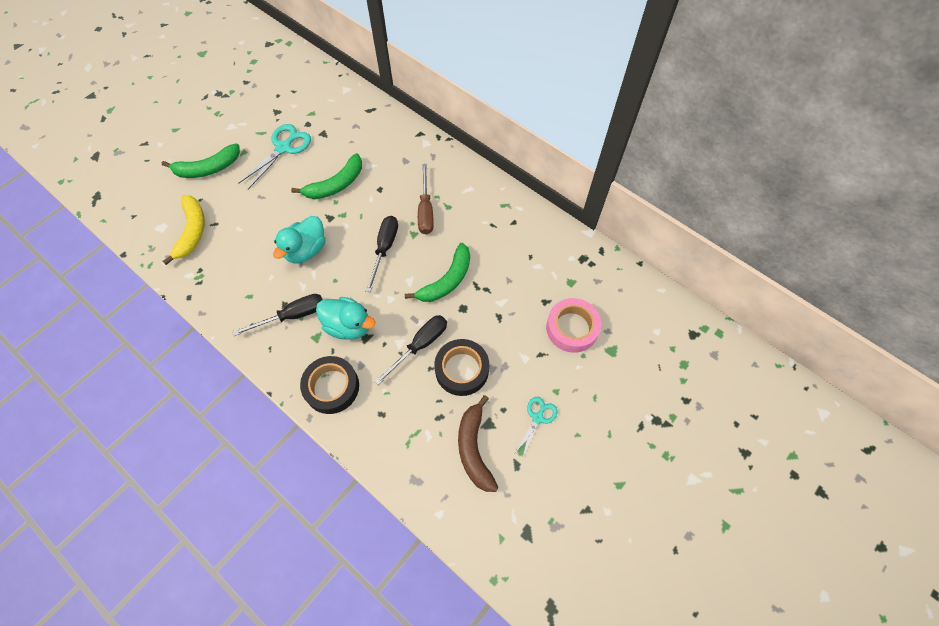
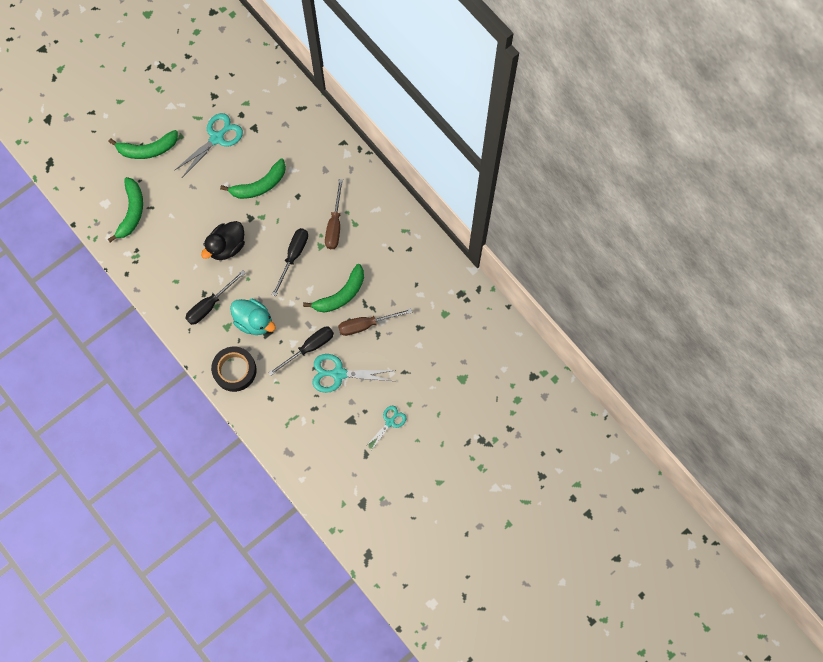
camera: 10 degrees right, 10 degrees up
(192, 231) = (131, 212): yellow banana -> green banana
(292, 316) = (210, 305): black screwdriver -> black screwdriver turned 150 degrees clockwise
(306, 250) = (227, 246): turquoise duck -> black duck
(462, 370) = (339, 374): black tape -> turquoise scissors
(474, 448) = (336, 437): brown banana -> none
(483, 308) = (366, 324): none -> brown screwdriver
(572, 328) = (435, 354): pink tape -> none

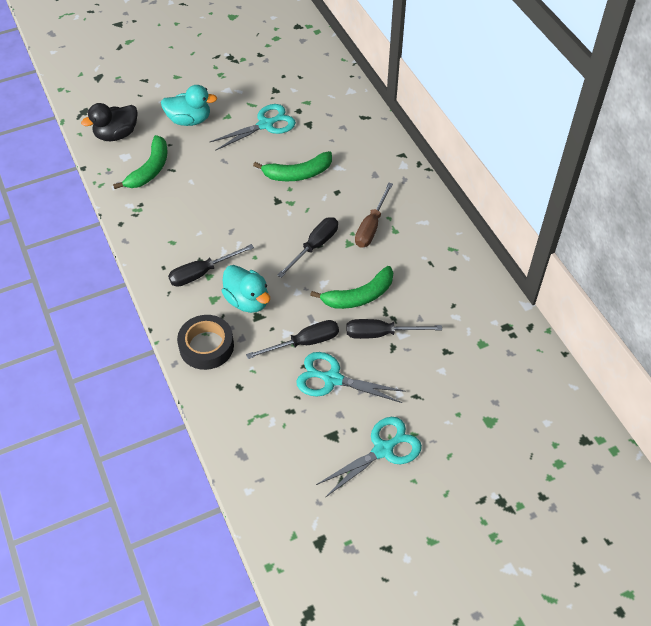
camera: 15 degrees right, 20 degrees down
(148, 149) = (189, 120): green banana -> turquoise duck
(227, 246) = (242, 221): black duck -> black duck (116, 135)
(366, 324) = (381, 333): brown screwdriver -> black screwdriver
(390, 422) = (383, 450): turquoise scissors -> turquoise scissors, size x1.67

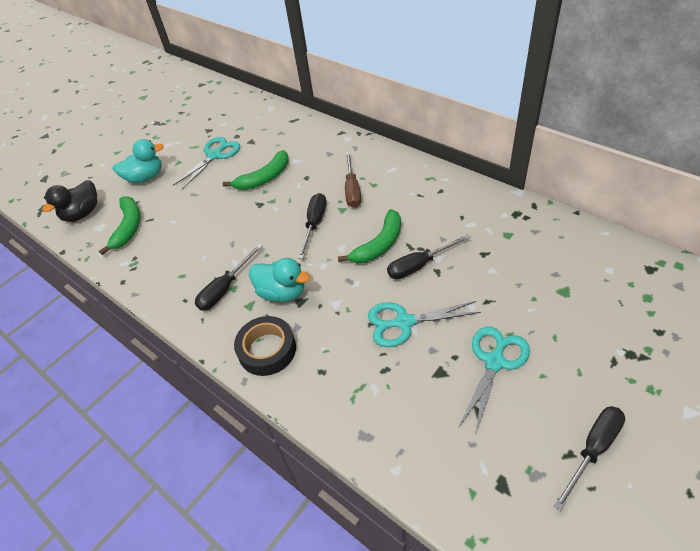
camera: 20 degrees left, 5 degrees down
(304, 343) = (357, 304): black screwdriver -> black screwdriver (593, 449)

